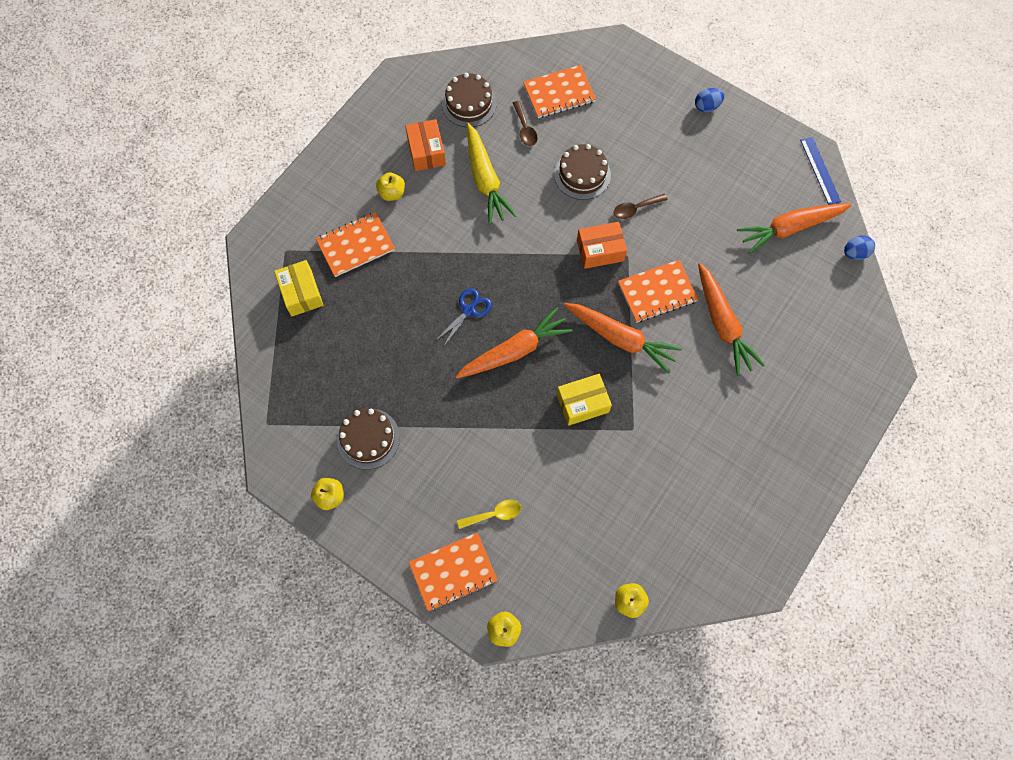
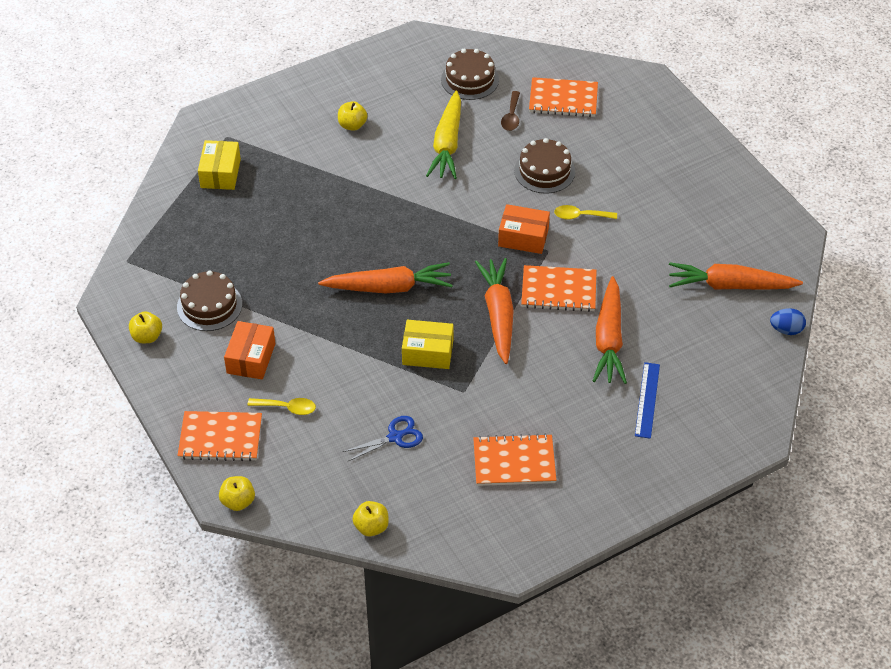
camera: 25 degrees right, 20 degrees down
(355, 245) = (293, 154): orange notebook -> orange notebook (514, 462)
(426, 151) = (405, 104): orange box -> orange box (251, 358)
(469, 310) = (366, 240): blue scissors -> blue scissors (395, 437)
(621, 339) = (498, 315): orange carrot -> orange carrot turned 150 degrees counterclockwise
(635, 208) = (580, 216): brown spoon -> yellow spoon
(706, 106) = (706, 157): blue egg -> none
(820, 170) = (793, 248): blue ruler -> blue ruler (647, 400)

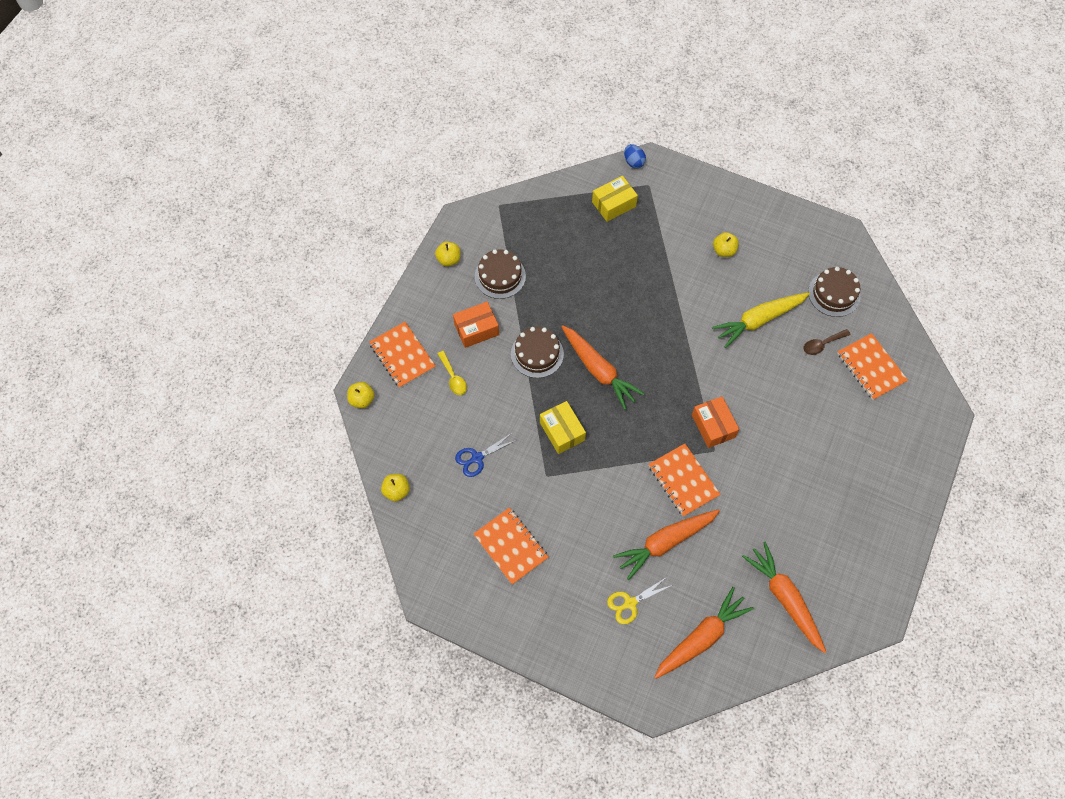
camera: 55 degrees right, 15 degrees up
(395, 437) = (477, 458): blue scissors -> blue scissors turned 120 degrees clockwise
(498, 315) = (629, 455): orange carrot -> orange carrot (701, 637)
(544, 171) = (788, 400): brown cake -> brown cake (537, 354)
(580, 216) = (765, 451): yellow spoon -> none
(647, 400) = (630, 603): blue ruler -> yellow scissors
(786, 330) = (774, 665): blue egg -> blue egg (633, 162)

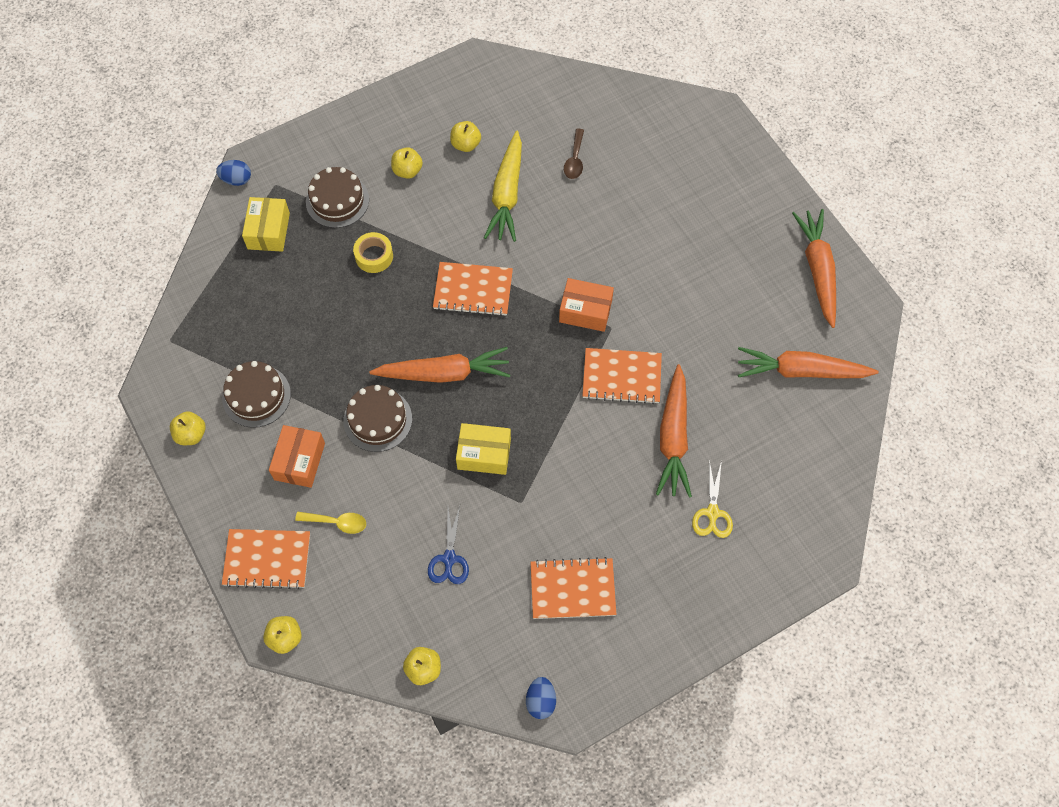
camera: 55 degrees left, 0 degrees up
(424, 575) = (540, 701): none -> blue egg
(646, 274) = (374, 256): none -> yellow tape
(701, 637) = (790, 471): orange carrot -> orange carrot (817, 270)
(774, 271) = (466, 144): none -> yellow apple
(834, 294) = (531, 113): brown cake -> brown cake (337, 200)
(871, 367) = (629, 138): orange notebook -> orange notebook (473, 290)

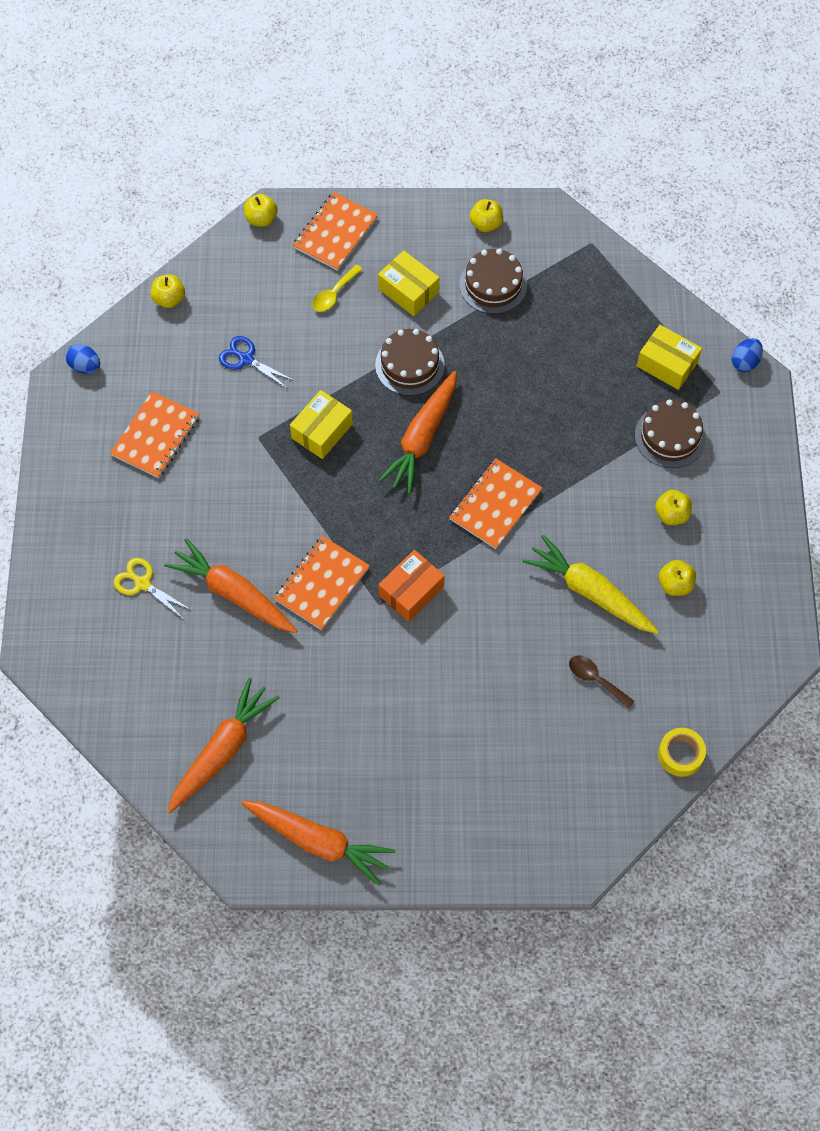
camera: 120 degrees right, 0 degrees up
(299, 461) = (408, 291): orange box -> yellow box
(374, 256) = (585, 439): yellow tape -> yellow tape (680, 754)

